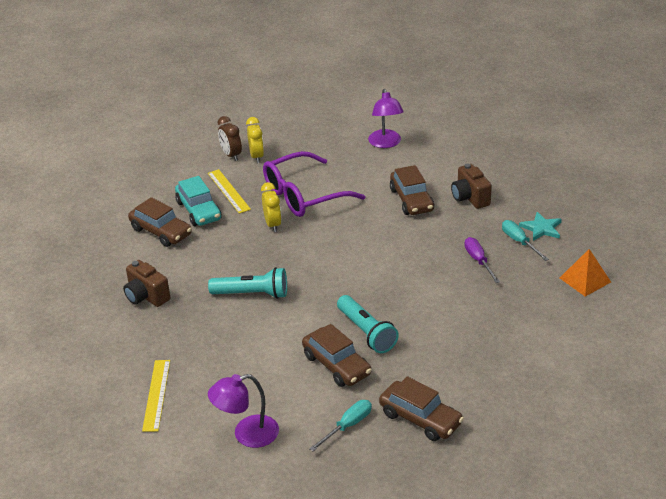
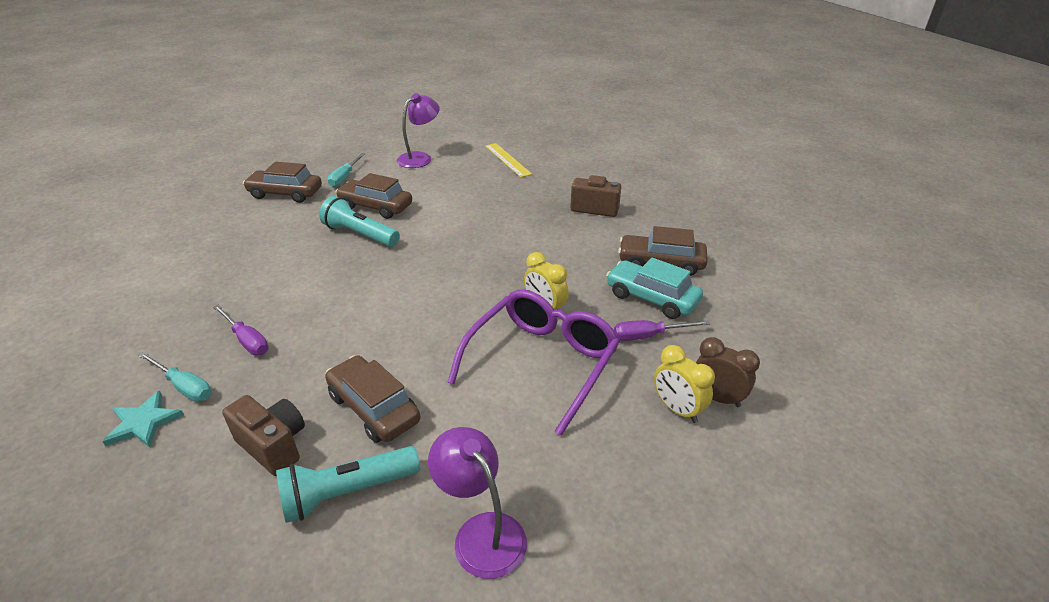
camera: 150 degrees right, 0 degrees up
(228, 191) = (648, 336): yellow ruler -> purple screwdriver
(252, 294) = (498, 235): turquoise flashlight -> turquoise flashlight (347, 492)
(585, 280) = (90, 357): orange pyramid -> none

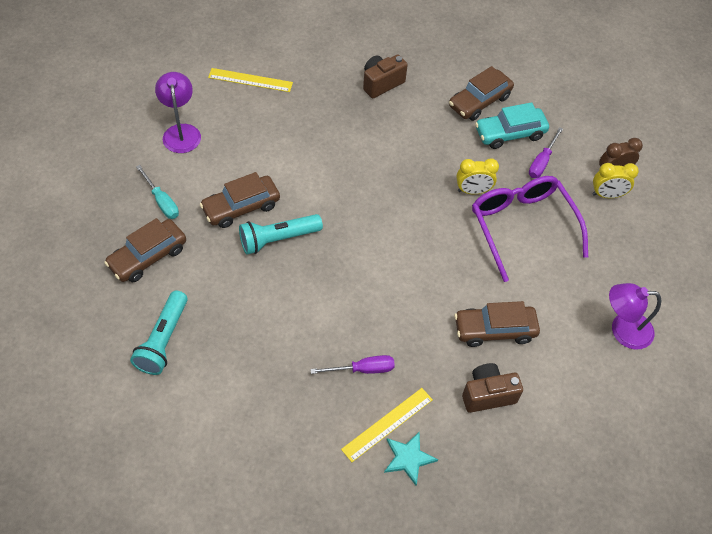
camera: 55 degrees left, 20 degrees up
(184, 387) = (387, 424): turquoise screwdriver -> yellow ruler
(347, 492) = (553, 374): turquoise flashlight -> turquoise flashlight (163, 340)

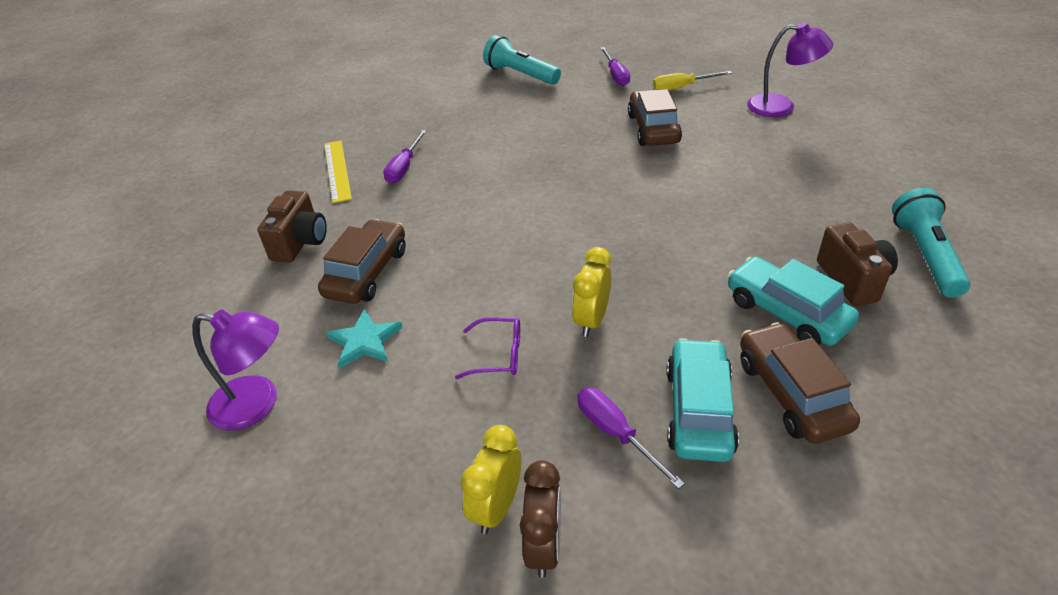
camera: 120 degrees right, 15 degrees down
(148, 257) = (615, 75): brown car -> purple screwdriver
(162, 201) = (682, 87): turquoise screwdriver -> yellow screwdriver
(250, 80) = (869, 162): yellow ruler -> none
(278, 239) = (597, 144): turquoise flashlight -> turquoise flashlight (925, 255)
(408, 458) = (294, 175): turquoise star -> turquoise star (365, 341)
(422, 108) = (786, 313): none -> turquoise car
(522, 226) = (498, 355): purple glasses -> purple glasses, size x0.43
(622, 330) = (257, 404): purple lamp -> purple lamp turned 75 degrees clockwise

